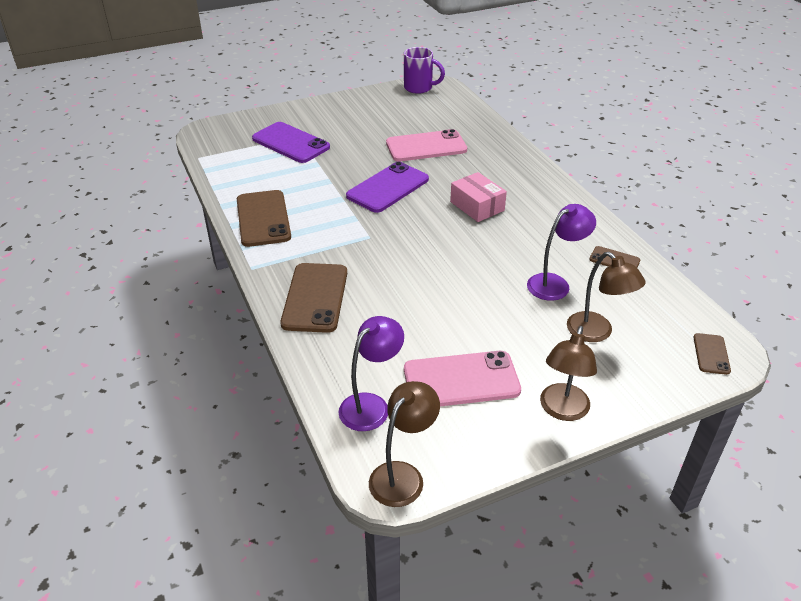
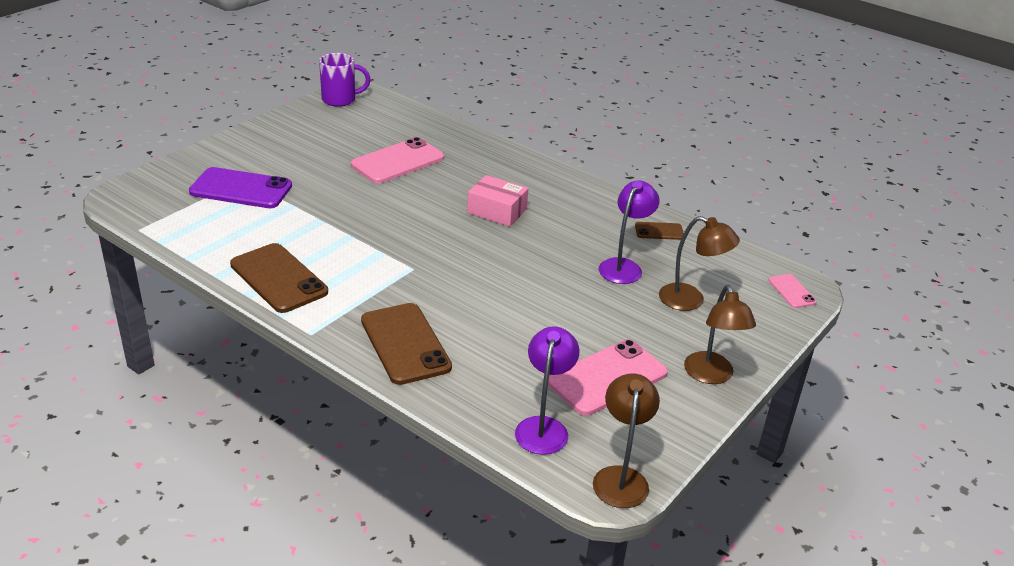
camera: 30 degrees left, 5 degrees down
(388, 188) = (391, 213): purple phone -> none
(711, 354) = (791, 291): brown phone -> pink phone

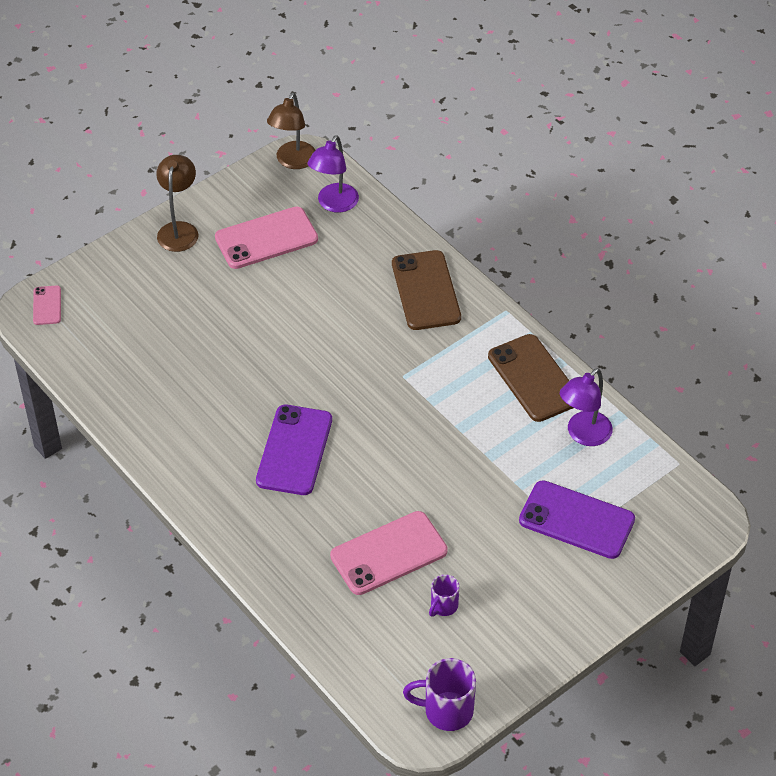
camera: 165 degrees left, 15 degrees up
(349, 140) = (443, 606): none -> purple mug
(497, 211) = (294, 450): pink box -> purple phone
(624, 266) = (193, 355): purple lamp -> purple lamp (583, 435)
(659, 231) = (131, 399): brown phone -> none
(691, 300) = (151, 306): brown lamp -> none

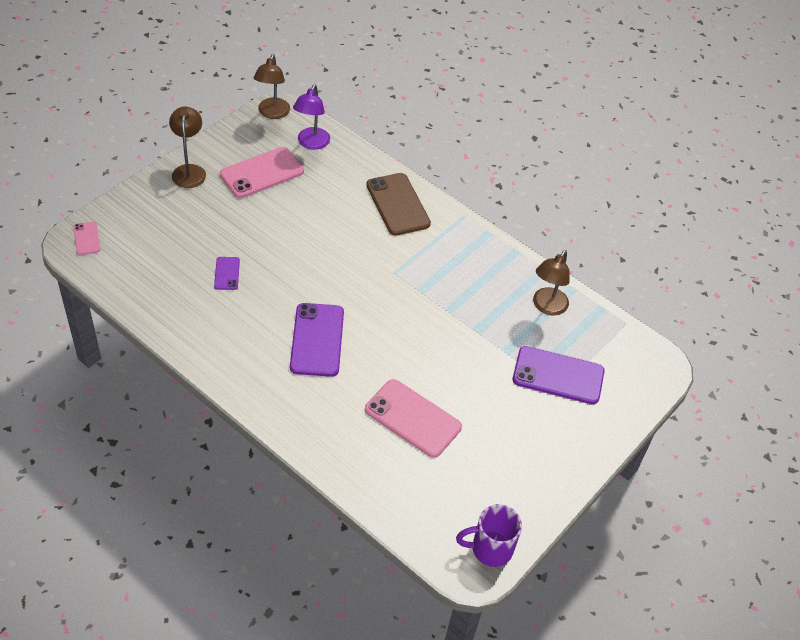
camera: 15 degrees left, 0 degrees up
(202, 361) = (227, 273): none -> purple phone
(388, 553) = (413, 418): pink phone -> pink phone turned 75 degrees clockwise
(443, 606) = (467, 458): purple mug -> none
(534, 378) = (497, 266): brown phone -> none
(583, 435) = (547, 307): purple lamp -> brown lamp

